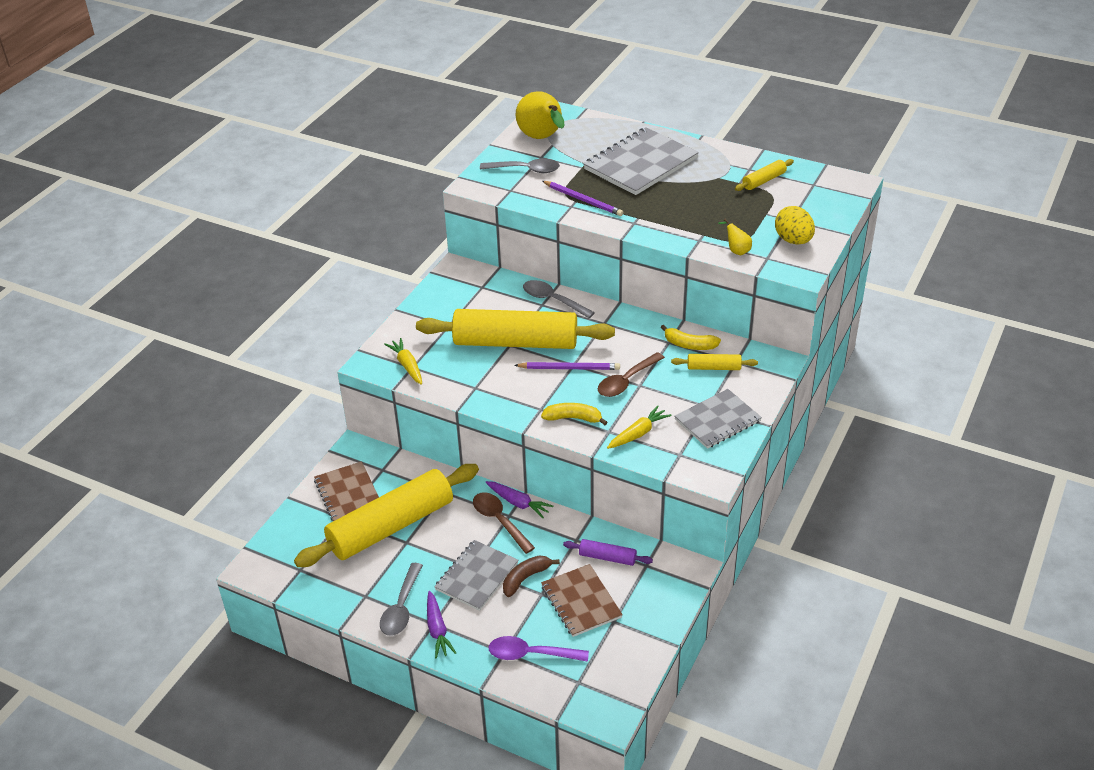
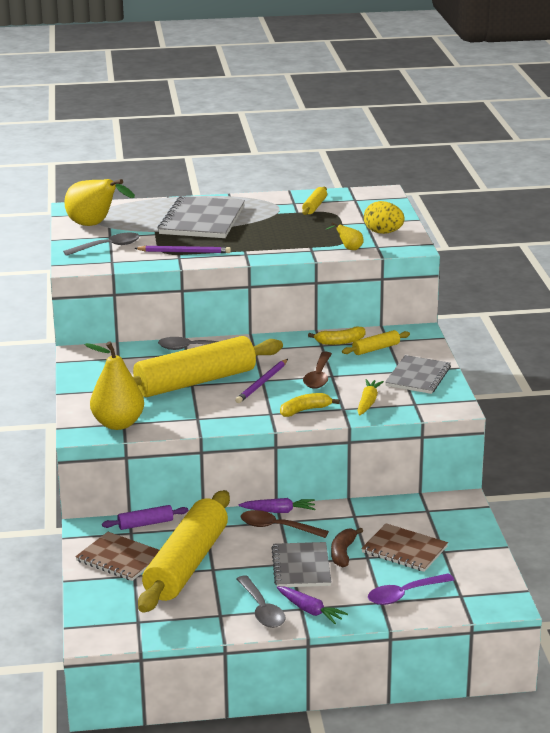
camera: 35 degrees left, 15 degrees down
(407, 366) = (118, 424): yellow carrot -> yellow pear
(569, 368) = (262, 383): purple pencil -> purple pencil turned 150 degrees clockwise
(607, 557) = (392, 517): purple rolling pin -> purple rolling pin (145, 524)

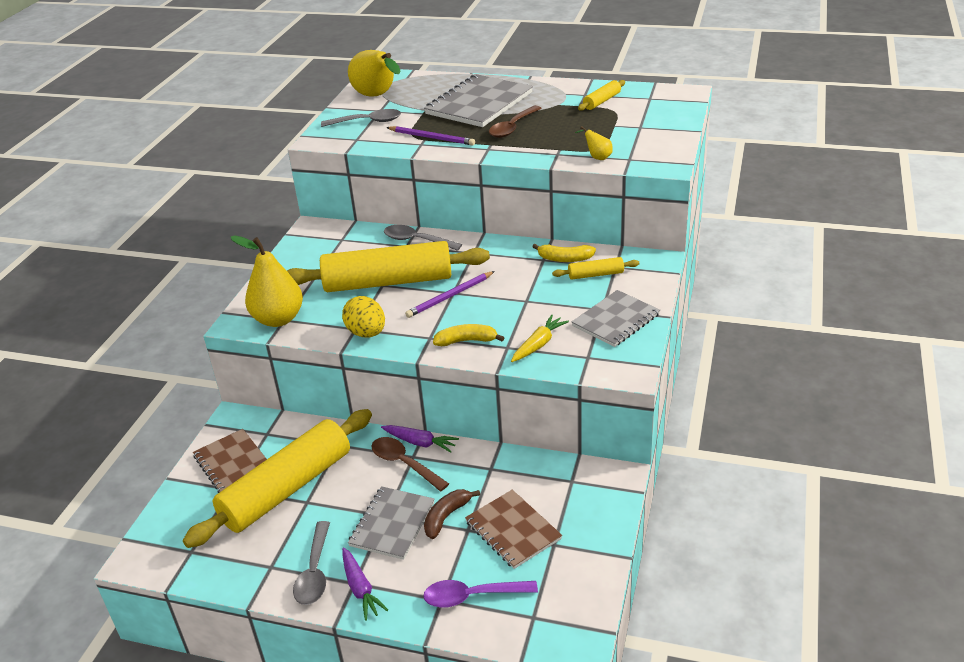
camera: 25 degrees right, 10 degrees up
(145, 524) = (287, 426): purple rolling pin -> none
(318, 377) = (511, 299): brown spoon -> brown spoon (512, 127)
(383, 232) = (649, 142): yellow egg -> yellow egg (366, 333)

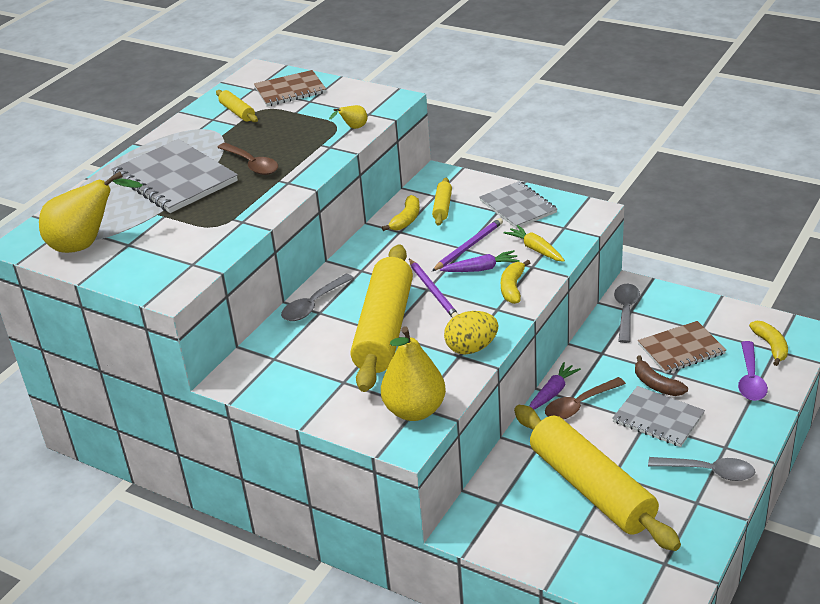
camera: 75 degrees left, 0 degrees up
(233, 464) = (540, 530): brown notebook -> brown notebook (290, 90)
(360, 589) = (733, 443): purple carrot -> purple carrot (481, 269)
(367, 122) = (152, 254): grey spoon -> grey spoon (626, 311)
(432, 138) = (233, 213): purple pencil -> purple pencil (469, 246)
(539, 612) = (771, 346): none -> yellow banana

